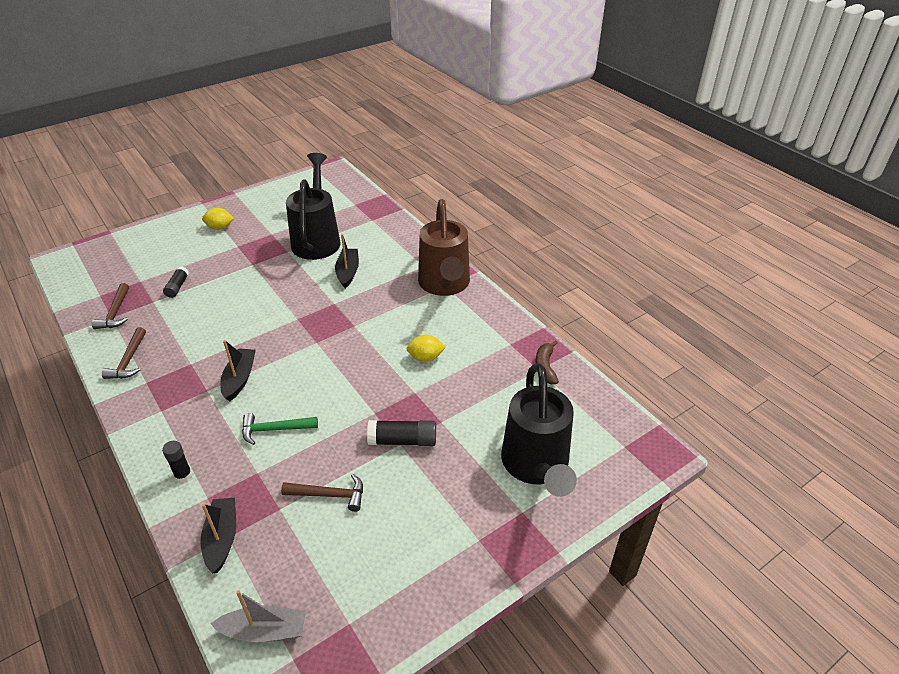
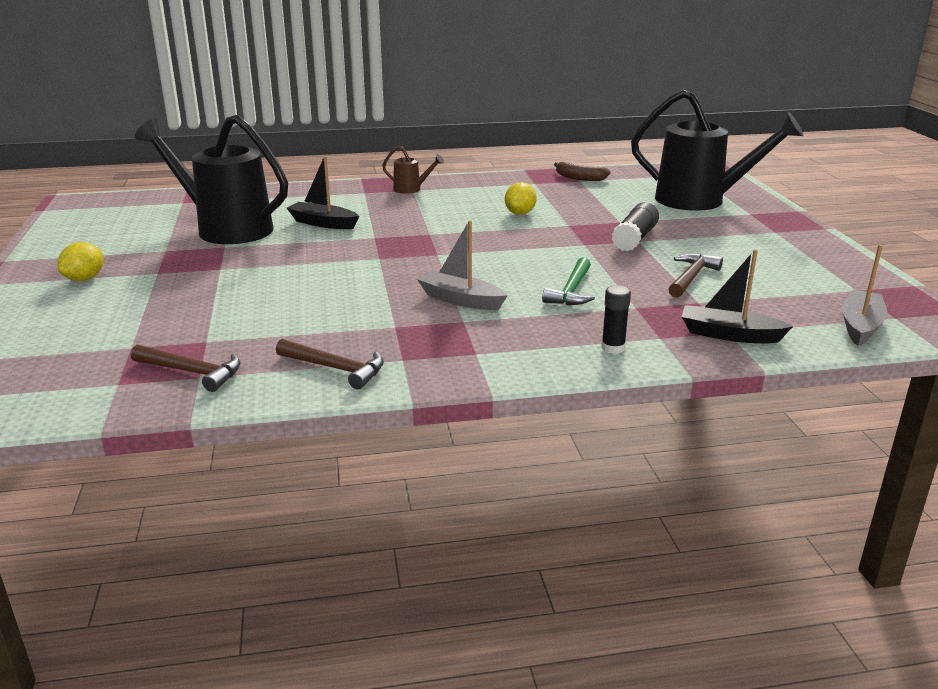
camera: 65 degrees left, 15 degrees down
(177, 287) = (195, 320): black glue stick -> none
(239, 379) = (460, 300): black boat -> grey boat
(444, 285) = (411, 189): brown watering can -> brown watering can, size x0.42

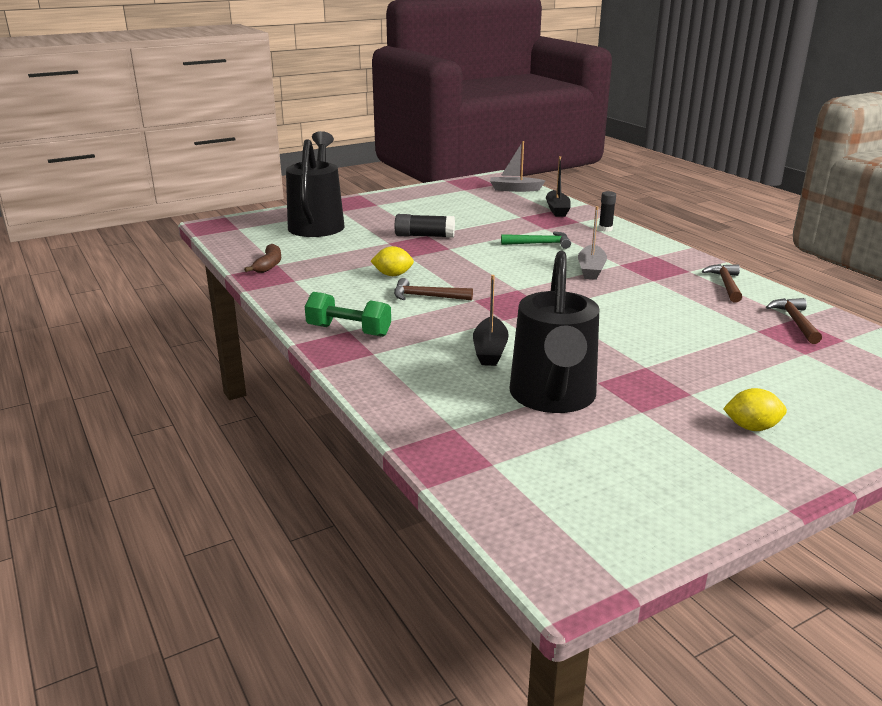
camera: 110 degrees left, 0 degrees up
(411, 189) = (349, 331): brown watering can -> green dumbbell
(691, 277) = (483, 219): brown hammer -> brown hammer (426, 296)

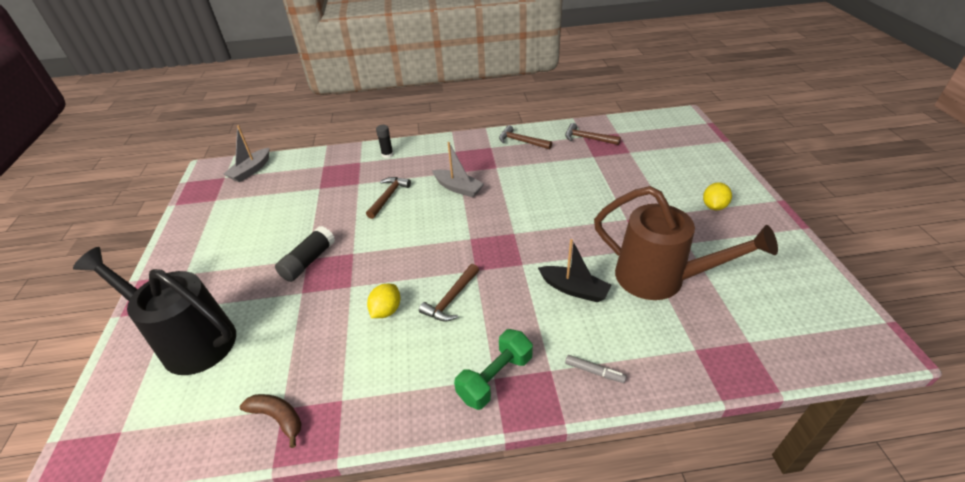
camera: 65 degrees left, 15 degrees up
(385, 374) = (594, 371): none -> grey marker
(540, 244) = (388, 197): green hammer -> brown hammer
(553, 398) = (660, 279): black watering can -> brown watering can
(557, 209) = (324, 164): black boat -> none

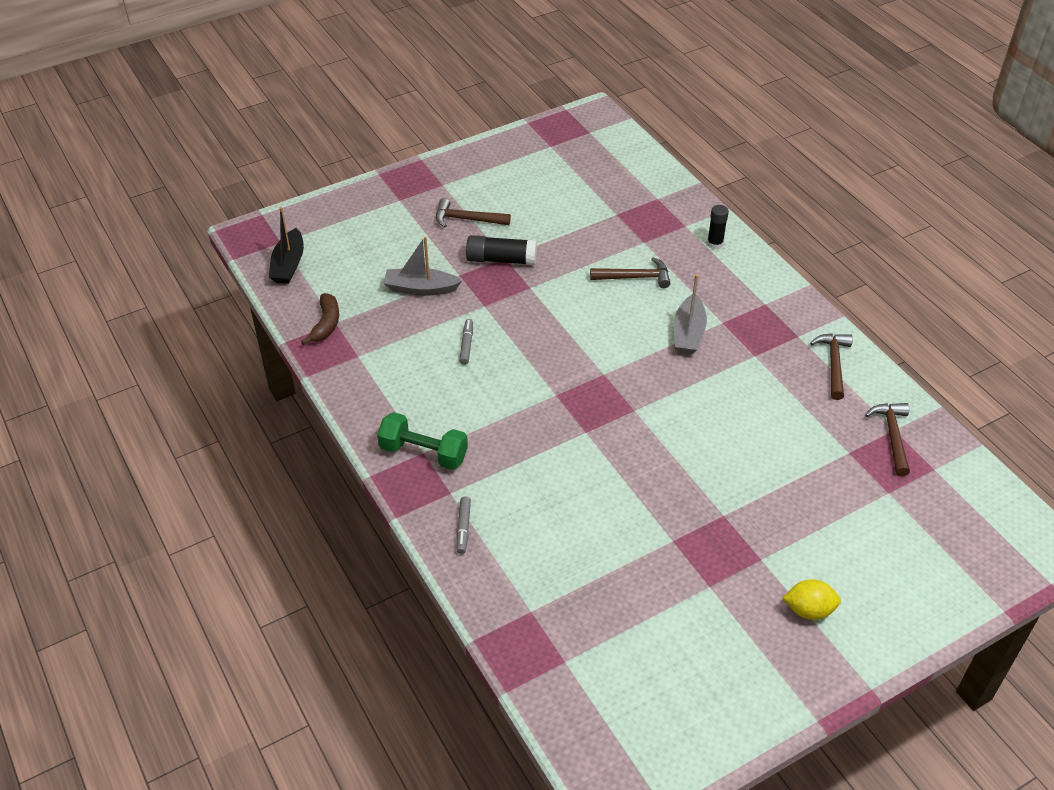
camera: 65 degrees right, 5 degrees up
(190, 340) = (374, 231): black watering can -> none
(251, 170) = (613, 146): grey boat -> grey boat (420, 288)
(386, 310) = (466, 345): yellow lemon -> grey marker
(451, 299) = (504, 388): brown hammer -> brown hammer (467, 219)
(574, 289) = (569, 487): black boat -> black boat (288, 265)
(660, 279) = (626, 566): brown watering can -> none

